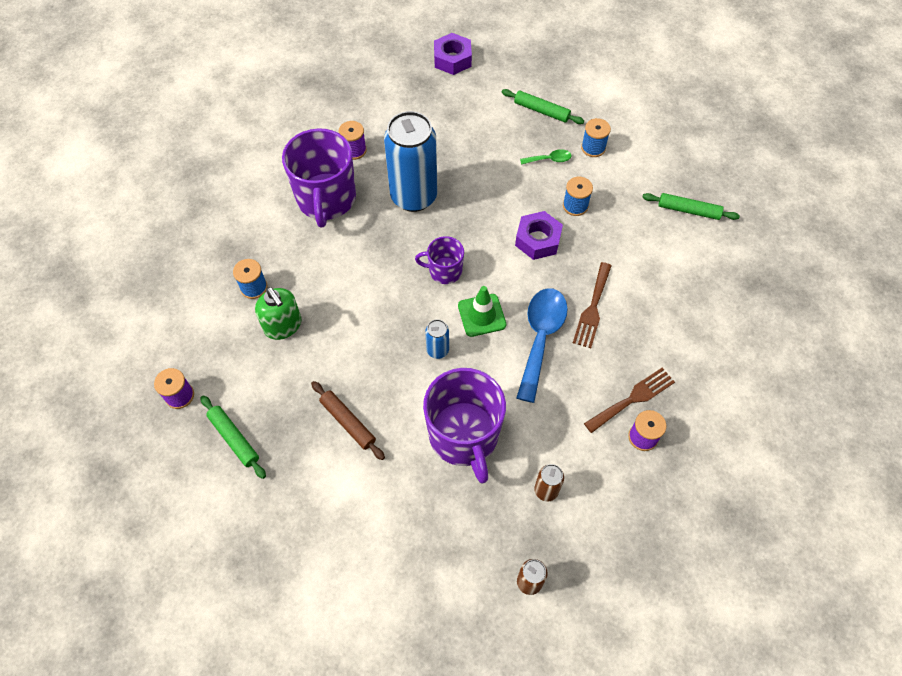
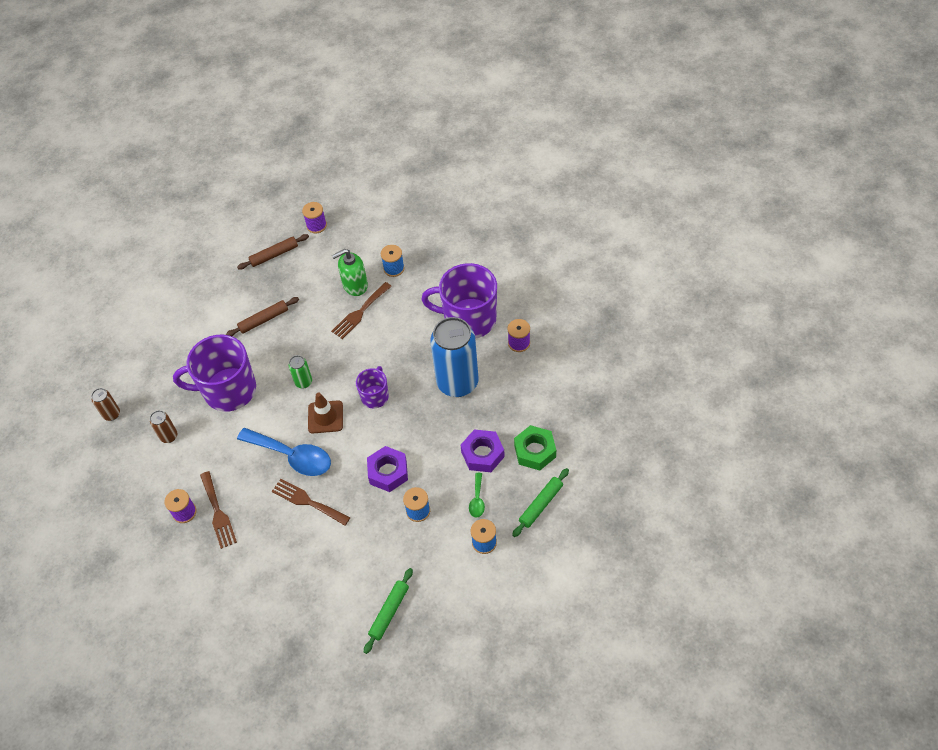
camera: 105 degrees right, 5 degrees down
(234, 439) = (274, 255): green rolling pin -> brown rolling pin
(326, 311) = (360, 312): none -> brown fork
(437, 350) = (303, 382): blue can -> green can
(452, 59) = (624, 435): purple nut -> purple nut (482, 454)
(481, 315) = (325, 417): green traffic cone -> brown traffic cone
(484, 122) = (535, 451): none -> green nut

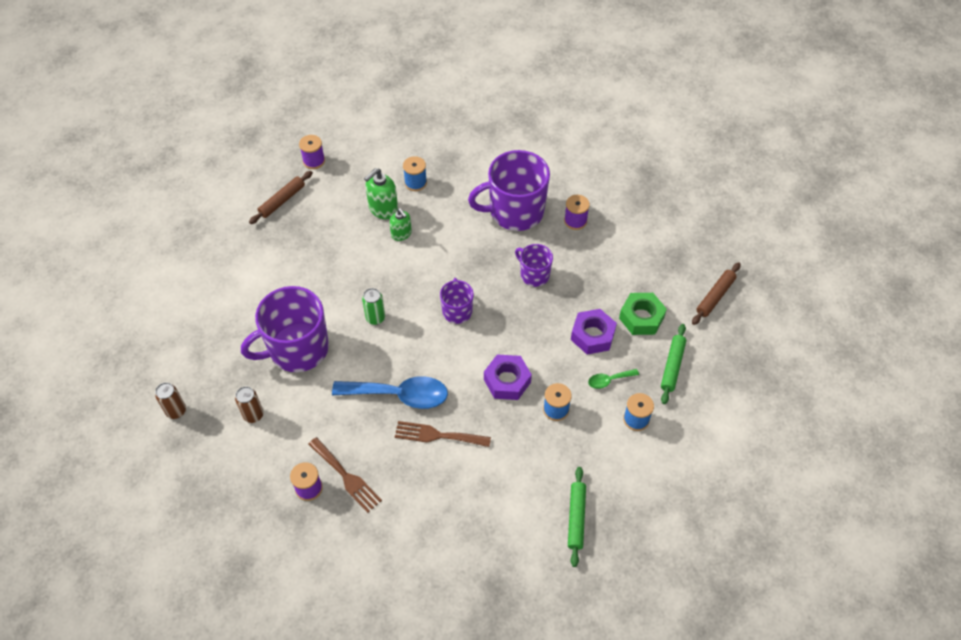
camera: 25 degrees left, 0 degrees up
(264, 320) = (302, 268): brown rolling pin -> brown rolling pin (715, 296)
(325, 417) = (415, 346): brown traffic cone -> none
(360, 312) = (401, 234): brown fork -> green soap dispenser
(457, 383) = (534, 274): blue can -> purple mug
(477, 499) = (609, 380): green spoon -> green spoon turned 90 degrees clockwise

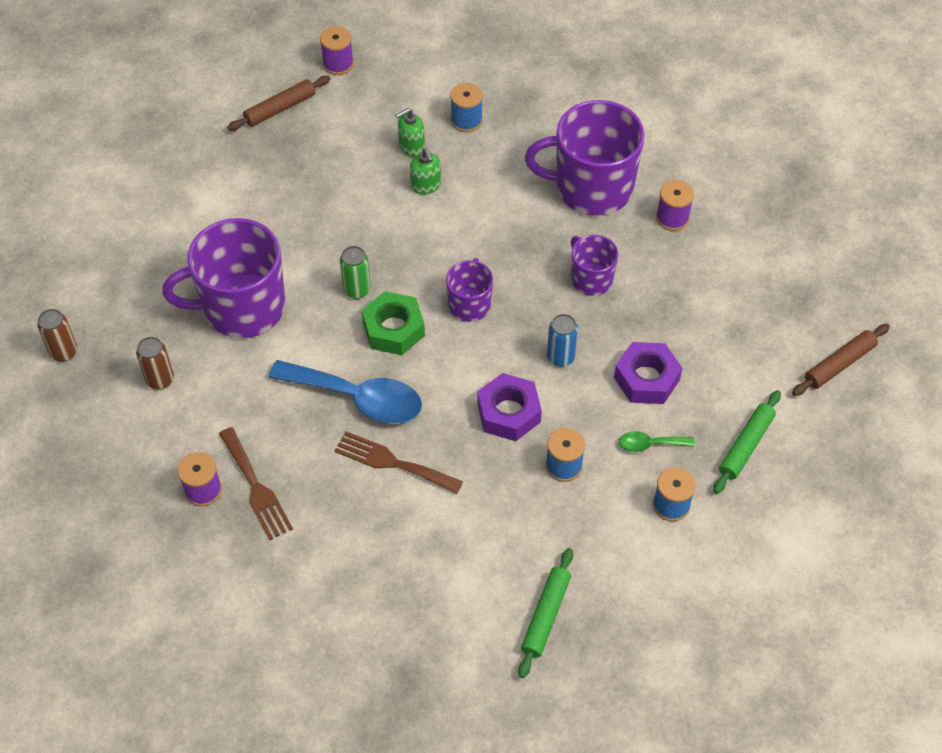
camera: 15 degrees right, 0 degrees up
(383, 209) = (411, 147): green soap dispenser -> green soap dispenser, size x0.66
(530, 334) = (560, 357): none -> blue can
(641, 318) = (723, 370): green nut -> green nut (393, 329)

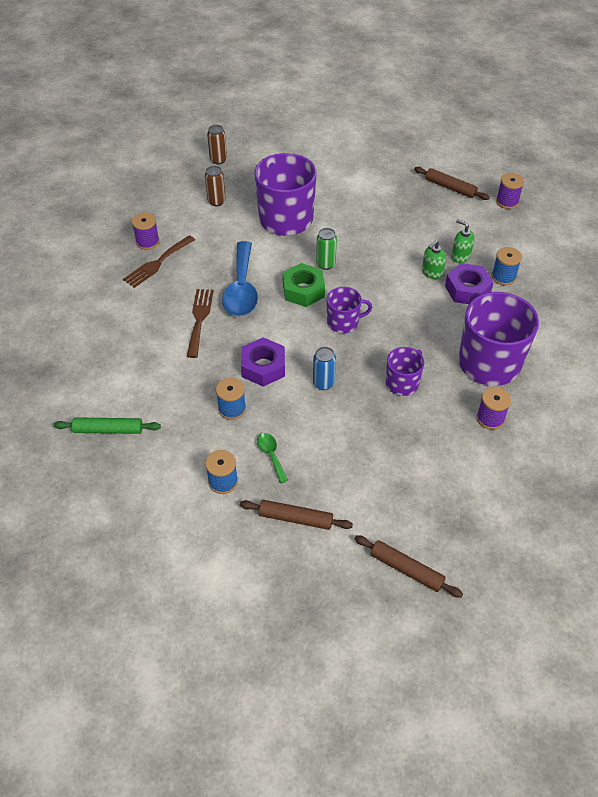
camera: 70 degrees right, 5 degrees down
(646, 379) = (328, 439): purple nut -> purple nut (467, 289)
(746, 445) = (296, 518): green rolling pin -> brown rolling pin

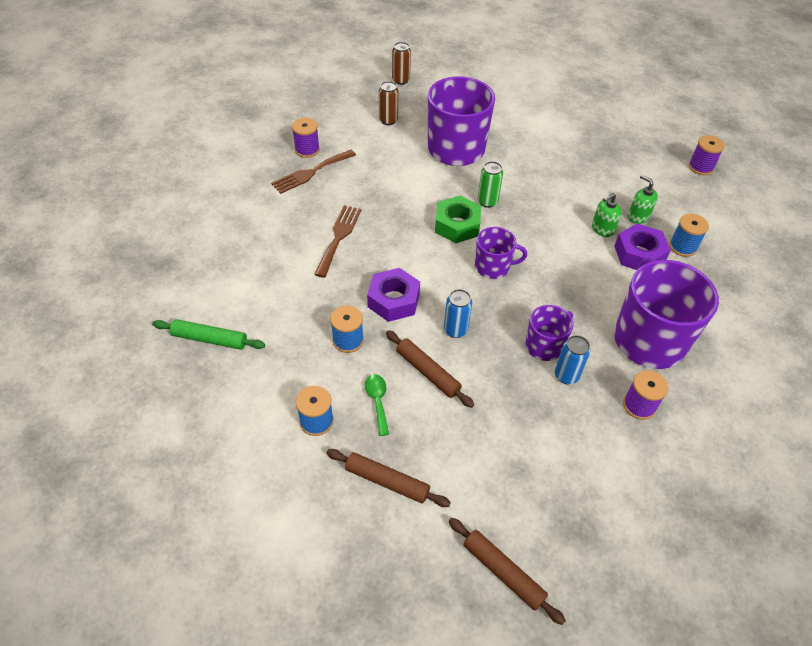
camera: 10 degrees right, 0 degrees up
(241, 289) = (391, 213): blue spoon -> none
(426, 405) = (566, 376): none -> blue can
(450, 187) = (640, 143): brown rolling pin -> brown rolling pin (427, 372)

